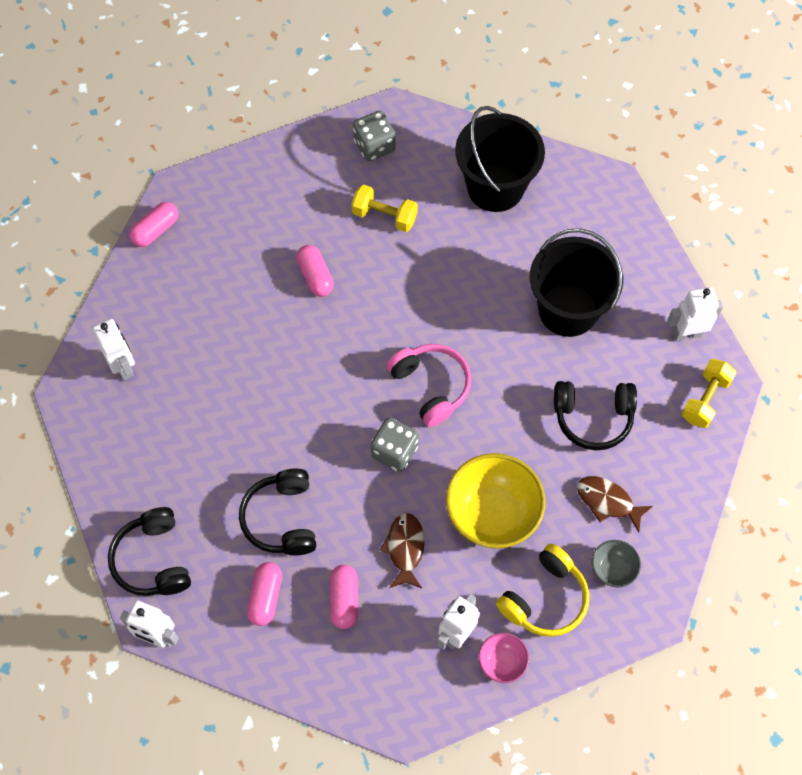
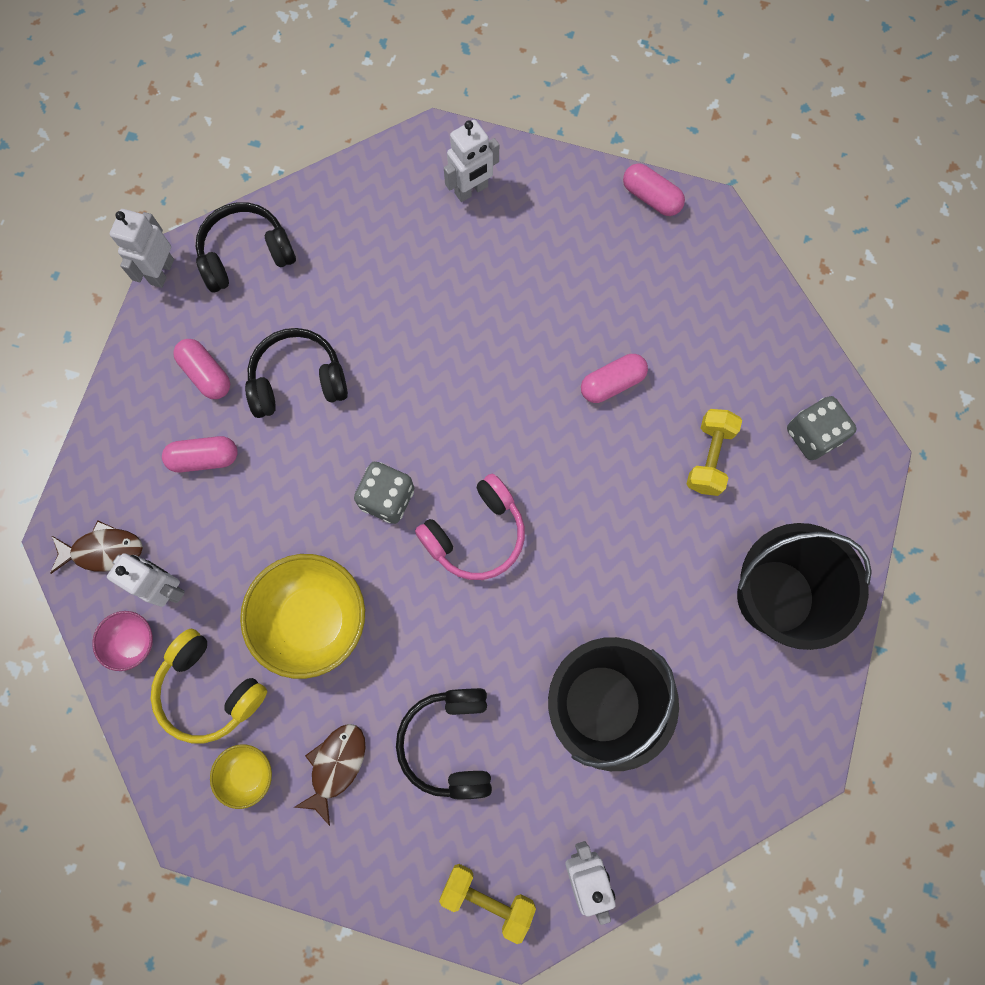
camera: 85 degrees right, 10 degrees up
(265, 597) = (206, 374): pink capsule -> pink capsule turned 45 degrees clockwise
(405, 548) = (266, 520): brown fish -> brown fish (103, 551)
(612, 569) = (248, 774): grey bowl -> yellow bowl

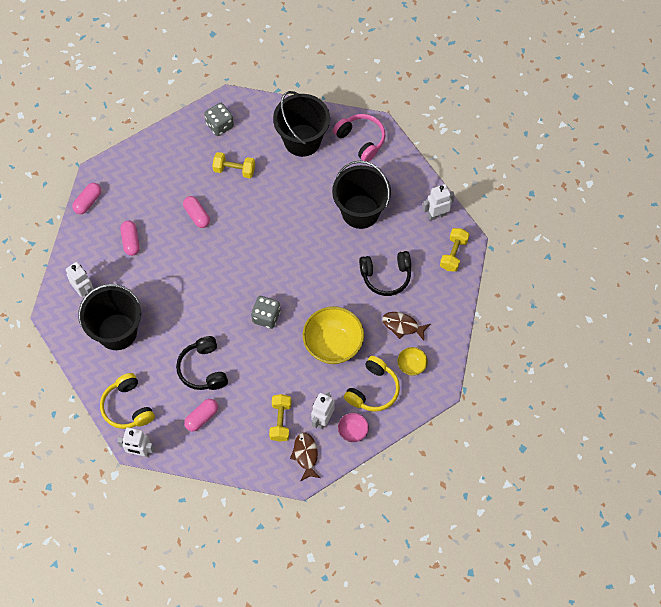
camera: 95 degrees left, 10 degrees down
(176, 510) = (280, 421): none -> yellow dumbbell
(204, 458) = (250, 411): pink capsule -> pink capsule (131, 241)
(246, 254) = (127, 407): black headphones -> yellow headphones
(389, 241) = (117, 332): none -> black bucket
(476, 534) = (282, 273): pink headphones -> pink headphones (361, 140)

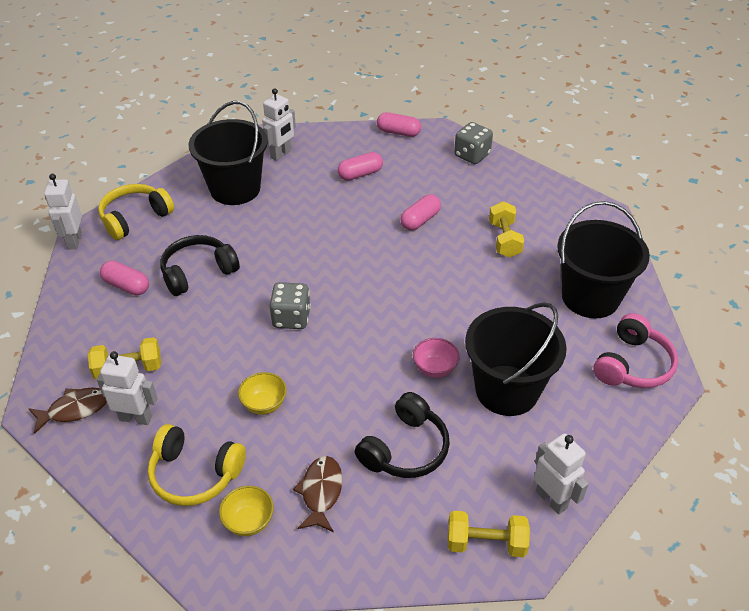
camera: 75 degrees right, 20 degrees down
(220, 125) = (563, 213): grey dice -> grey dice (472, 155)
(333, 345) = (264, 404): yellow bowl -> yellow bowl, size x0.49
(353, 431) = (118, 462): pink bowl -> pink bowl (435, 369)
(386, 276) = (405, 449): black headphones -> black headphones turned 120 degrees counterclockwise

